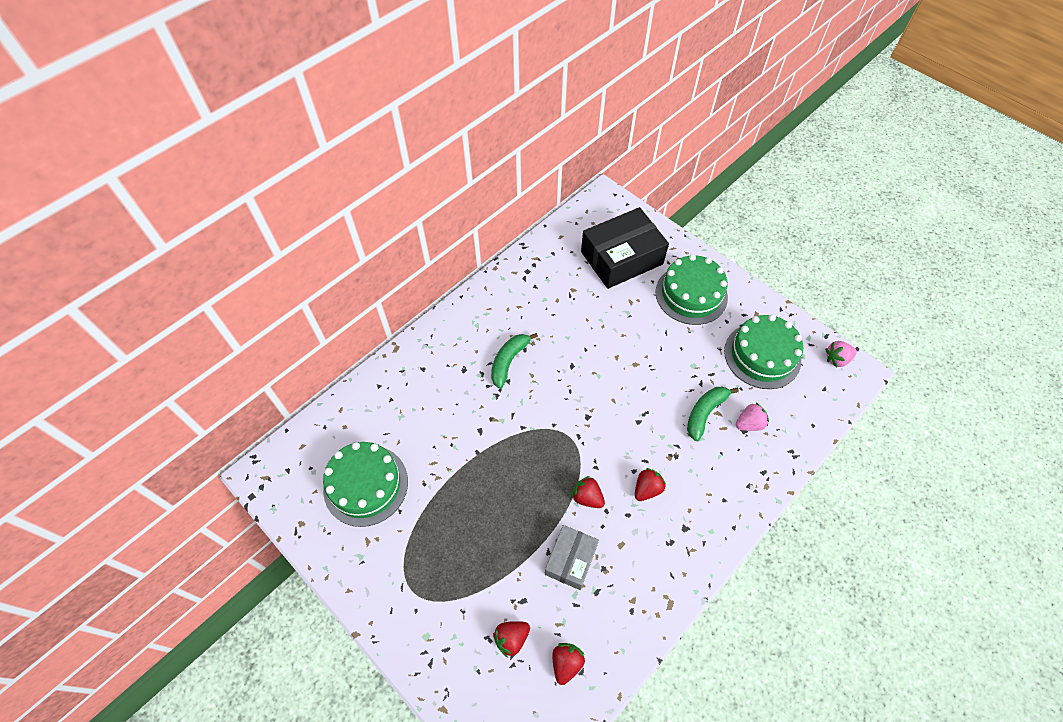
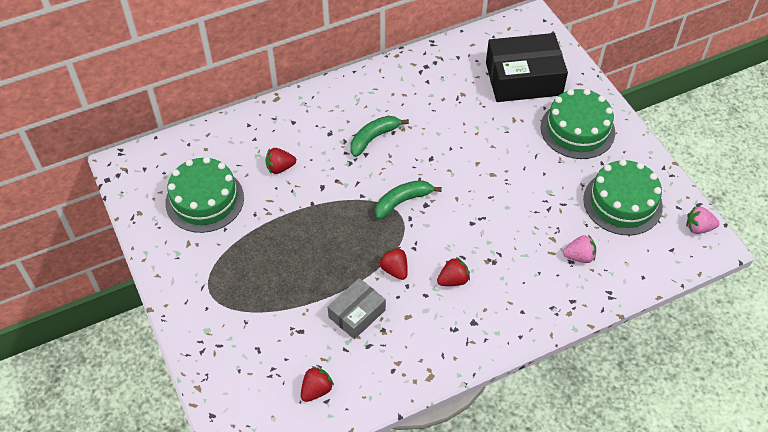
camera: 20 degrees right, 5 degrees down
(511, 638) = (278, 356): red strawberry -> red strawberry (280, 168)
(705, 413) = (539, 235): green banana -> green banana (402, 201)

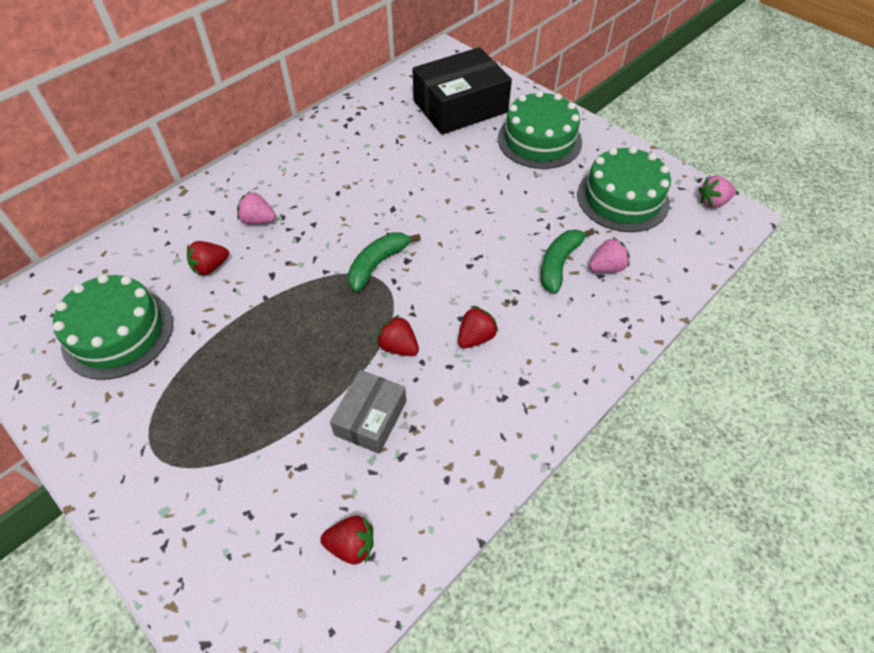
camera: 20 degrees left, 0 degrees up
(316, 390) = (351, 545): red strawberry -> red strawberry turned 75 degrees clockwise
(325, 139) = (258, 220): none -> pink strawberry
(373, 138) = (317, 204): green banana -> green banana (559, 264)

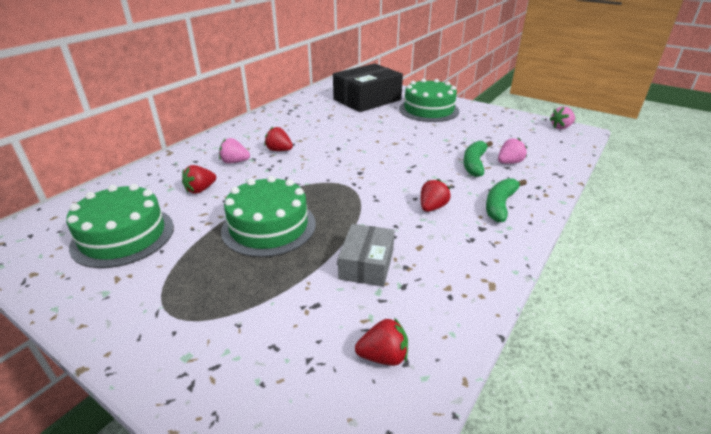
camera: 10 degrees left, 20 degrees down
(377, 264) = (338, 176): green banana -> green banana (500, 205)
(398, 347) = (373, 219): red strawberry -> red strawberry (279, 150)
(622, 198) = (500, 130): green cake -> green cake (269, 227)

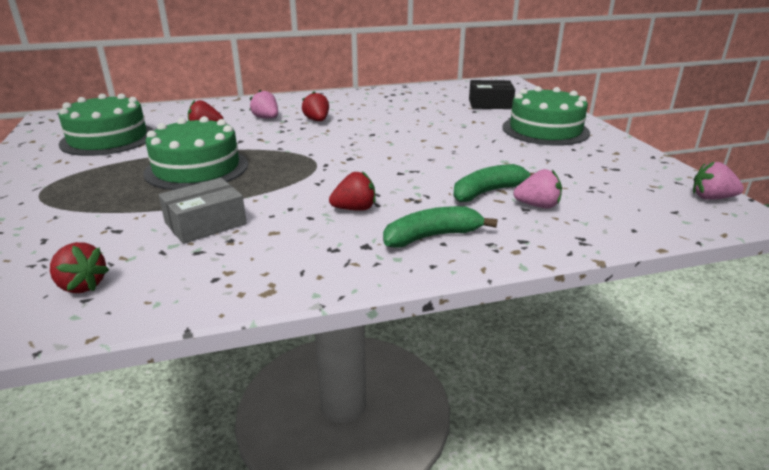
camera: 40 degrees right, 5 degrees down
(367, 99) = (490, 104): black box -> black box, size x0.57

